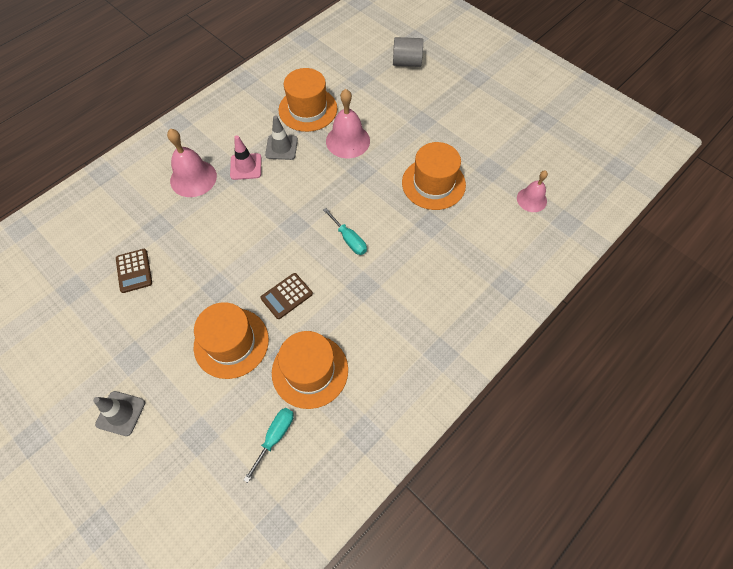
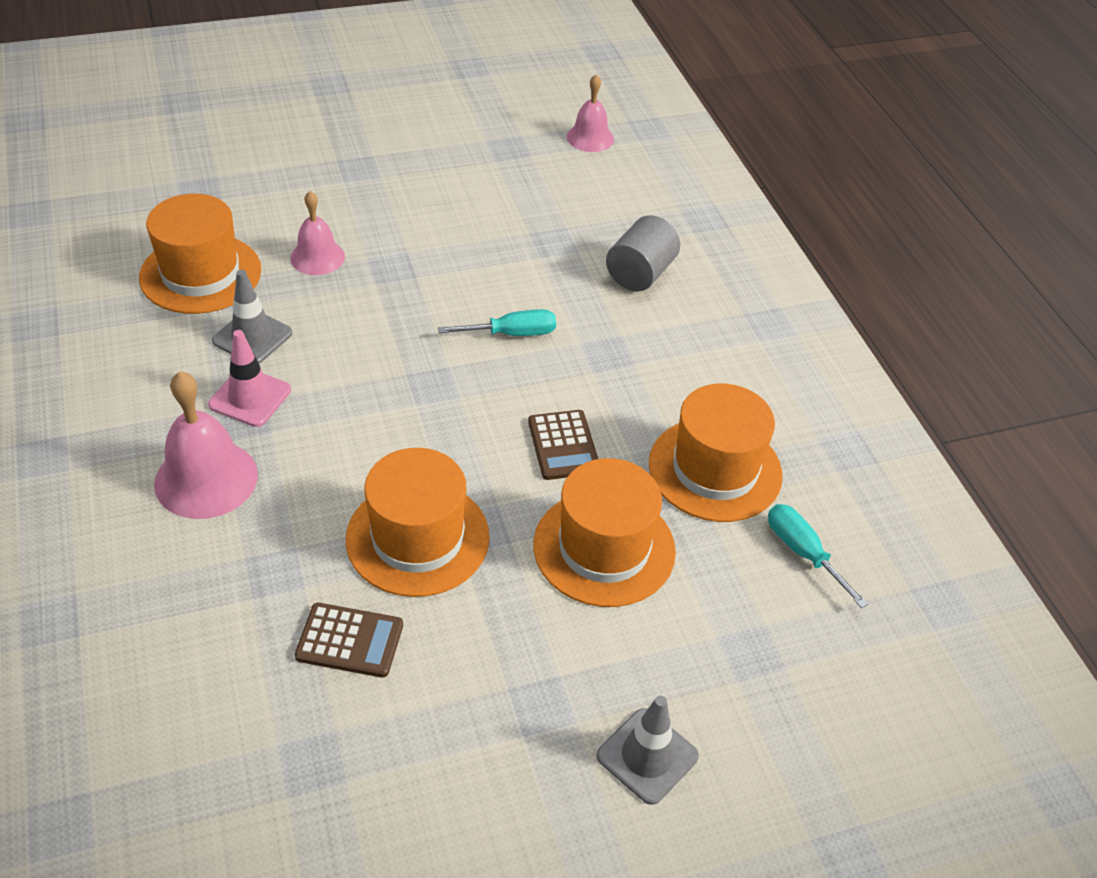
camera: 65 degrees left, 15 degrees down
(348, 141) = (317, 257): pink bell -> pink bell, size x0.64
(406, 62) = (223, 132): grey cylinder -> grey cylinder (640, 273)
(433, 184) = (485, 208): orange hat -> orange hat (417, 538)

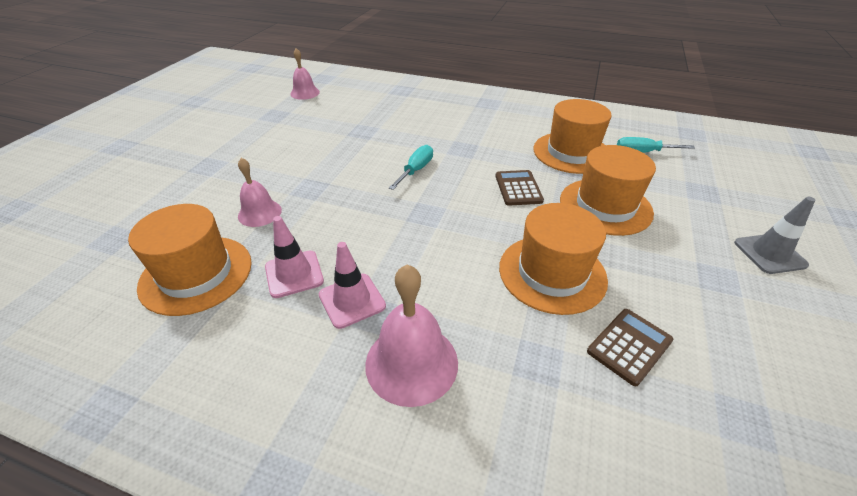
camera: 50 degrees left, 5 degrees down
(252, 337) = (294, 274): grey traffic cone -> pink traffic cone
(563, 445) = (518, 188): brown calculator -> brown calculator turned 120 degrees counterclockwise
(640, 273) = (417, 118): grey cylinder -> none

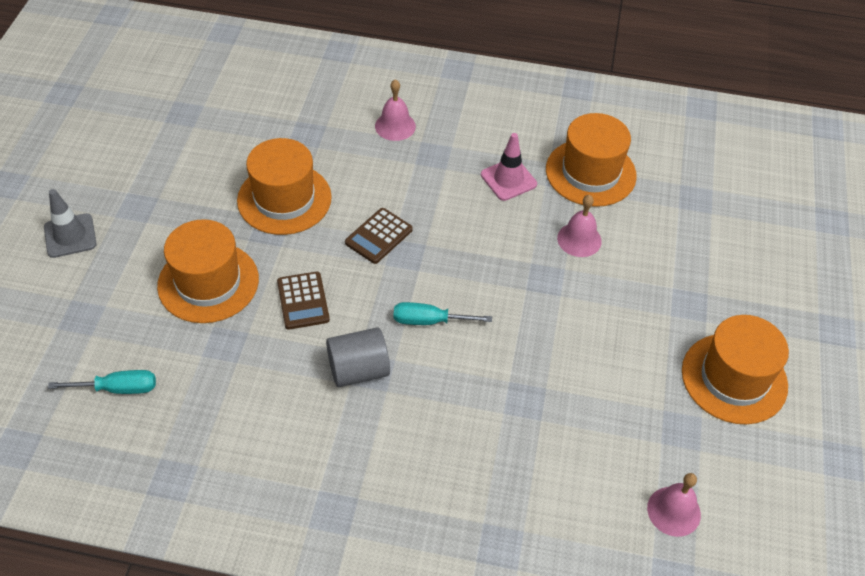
camera: 170 degrees right, 10 degrees up
(352, 300) = (451, 162): pink traffic cone -> none
(411, 363) = (395, 126): pink bell -> pink bell, size x0.64
(416, 170) = (429, 321): turquoise screwdriver -> turquoise screwdriver turned 75 degrees clockwise
(472, 150) = (358, 370): none -> grey cylinder
(572, 152) = (220, 378): orange hat -> orange hat (734, 378)
(629, 346) = (239, 148): brown calculator -> brown calculator (379, 236)

